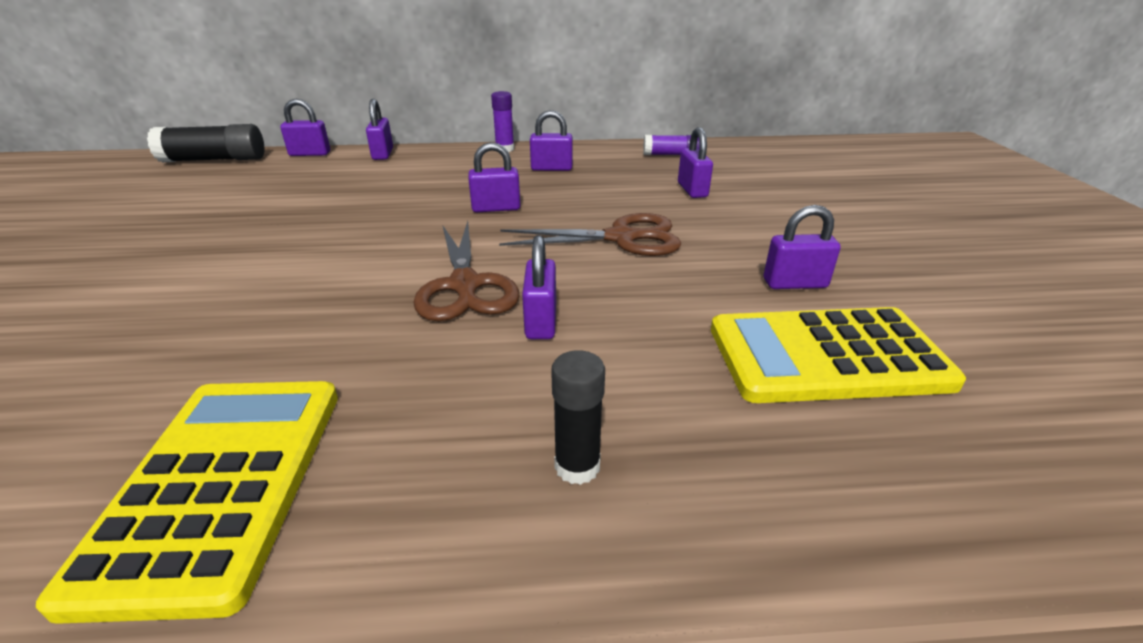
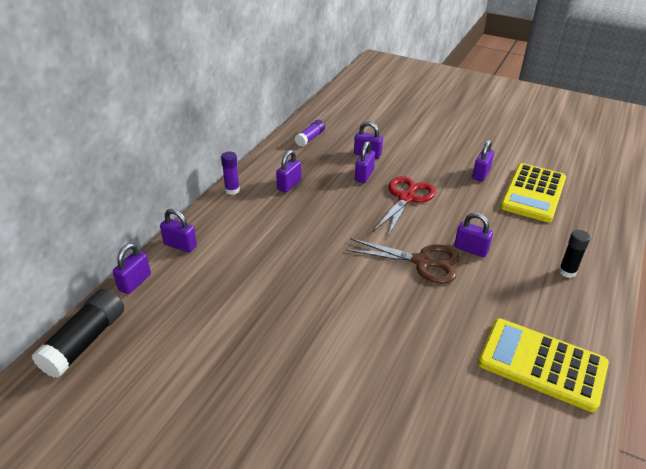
camera: 60 degrees left, 5 degrees up
(496, 208) = (333, 224): purple padlock -> purple padlock (364, 176)
(621, 238) = (406, 198): brown scissors -> red scissors

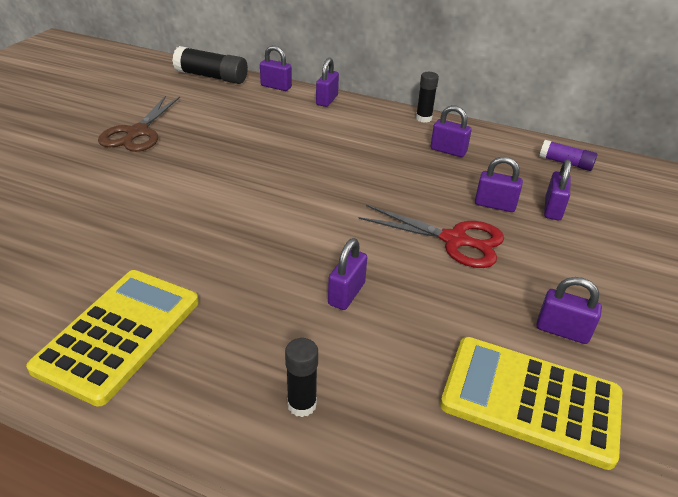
camera: 85 degrees right, 0 degrees up
(232, 190) = (423, 118): purple glue stick -> black glue stick
(422, 262) = (315, 246): brown scissors -> brown scissors (137, 133)

